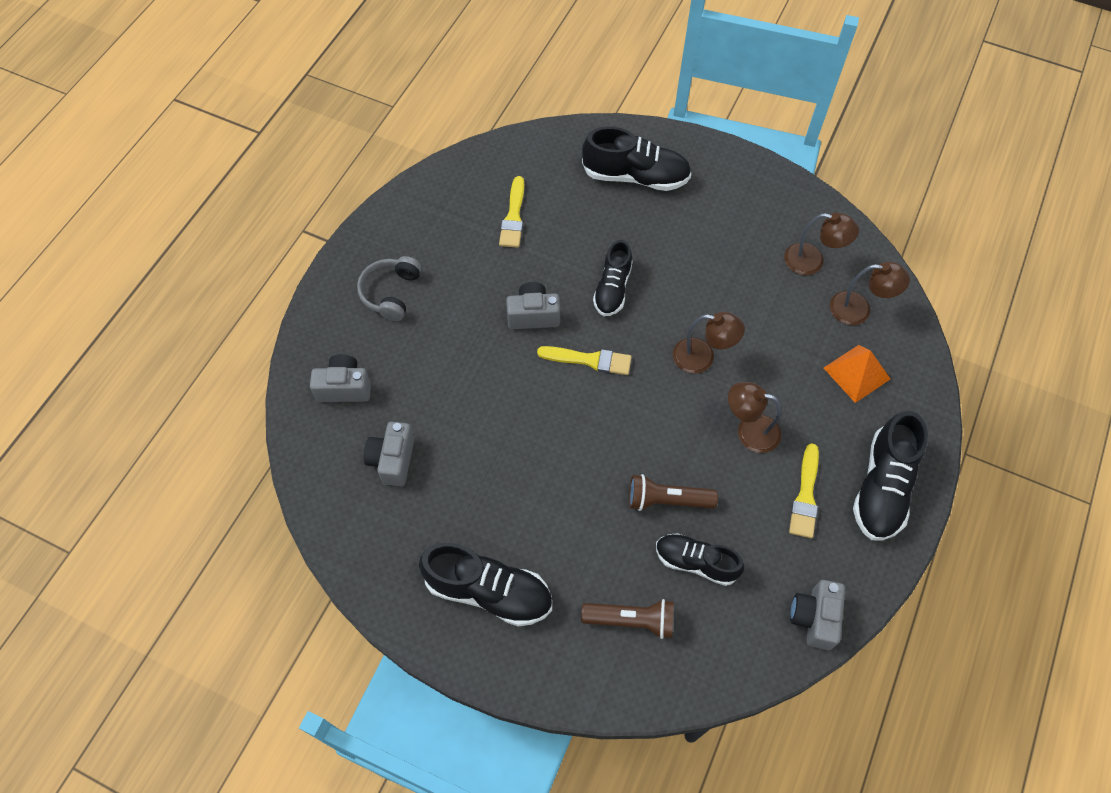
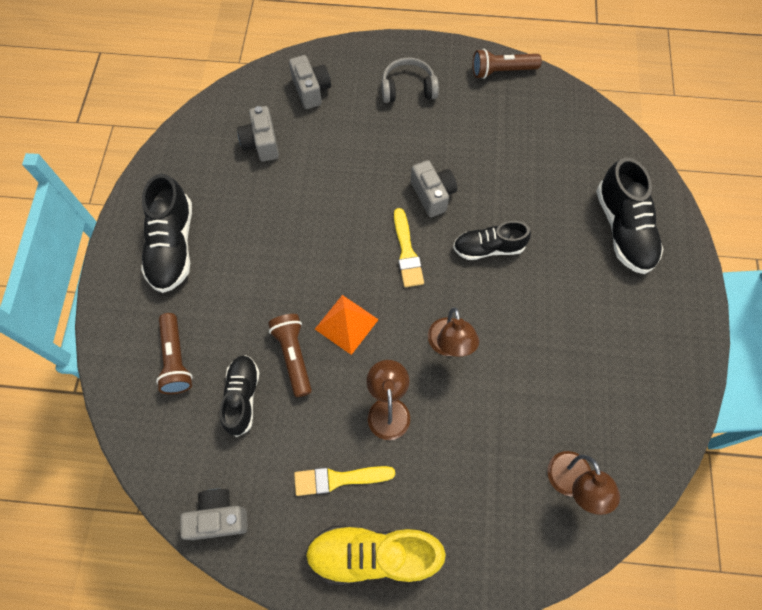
camera: 70 degrees right, 5 degrees up
(393, 460) = (261, 143): grey camera -> grey camera turned 90 degrees counterclockwise
(412, 202) = (502, 71): none -> brown flashlight
(513, 217) = (525, 147): yellow brush -> none
(812, 261) = (608, 421): brown lamp -> none
(856, 373) = (494, 499): orange pyramid -> orange pyramid (346, 324)
(882, 487) = (373, 554): black shoe -> yellow shoe

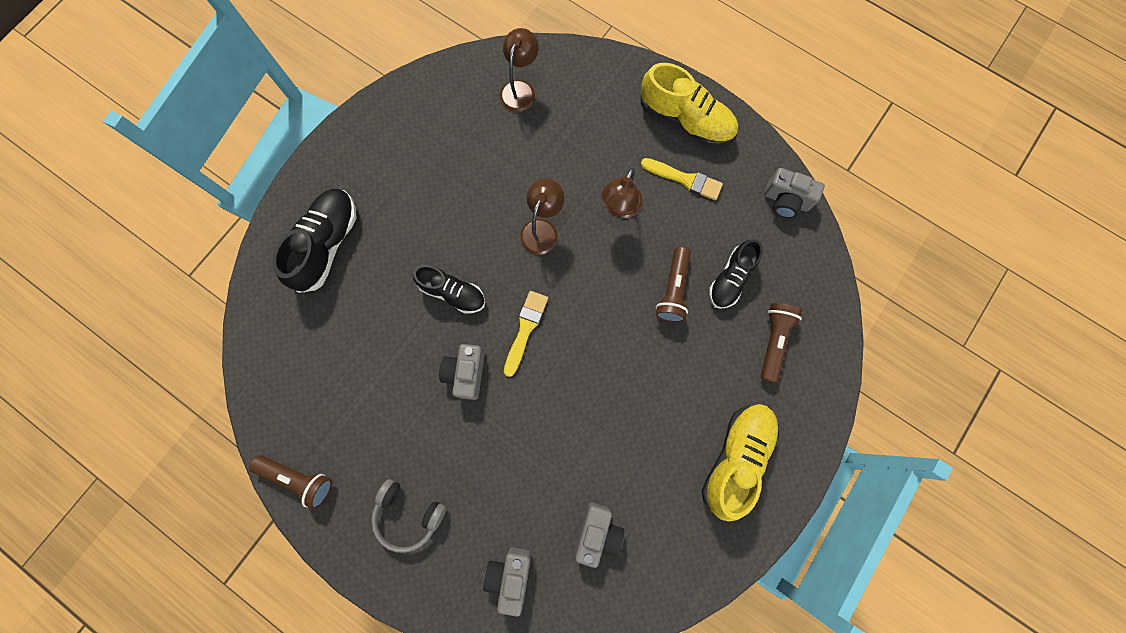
camera: 150 degrees left, 10 degrees up
(173, 246) = (736, 458): black shoe -> yellow shoe
(346, 324) = (615, 293): orange pyramid -> none

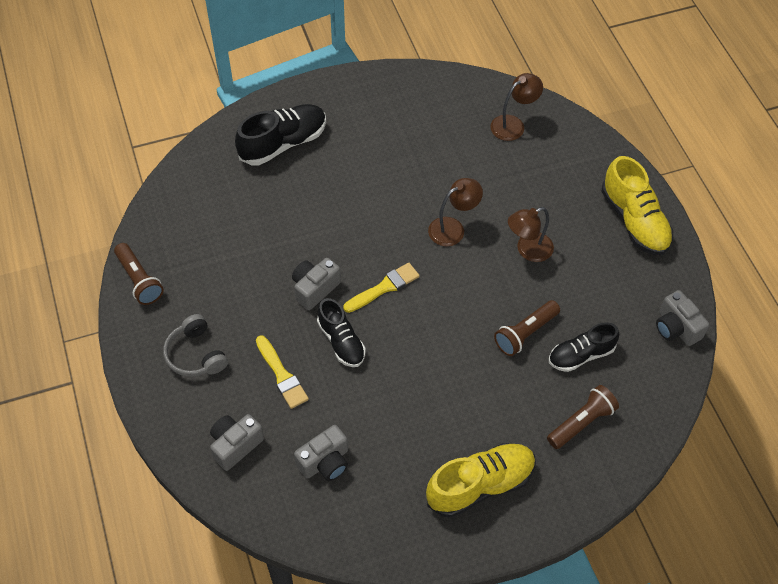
camera: 35 degrees right, 20 degrees down
(453, 293) = (349, 229): black shoe -> black shoe (341, 341)
(685, 179) = (599, 262): yellow brush -> yellow brush (282, 375)

